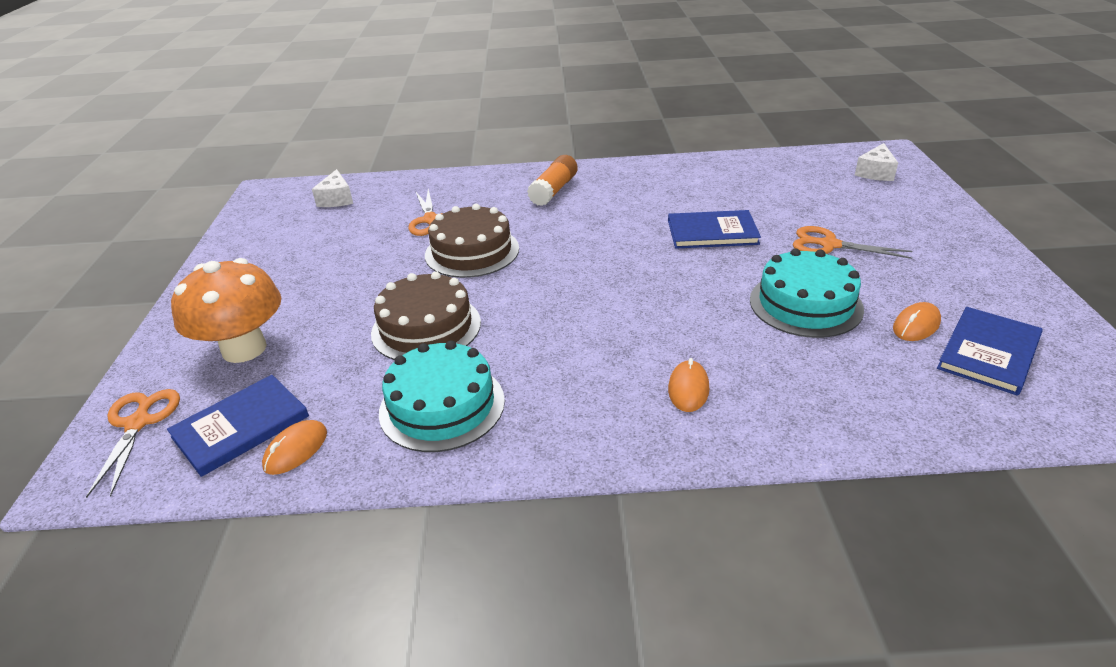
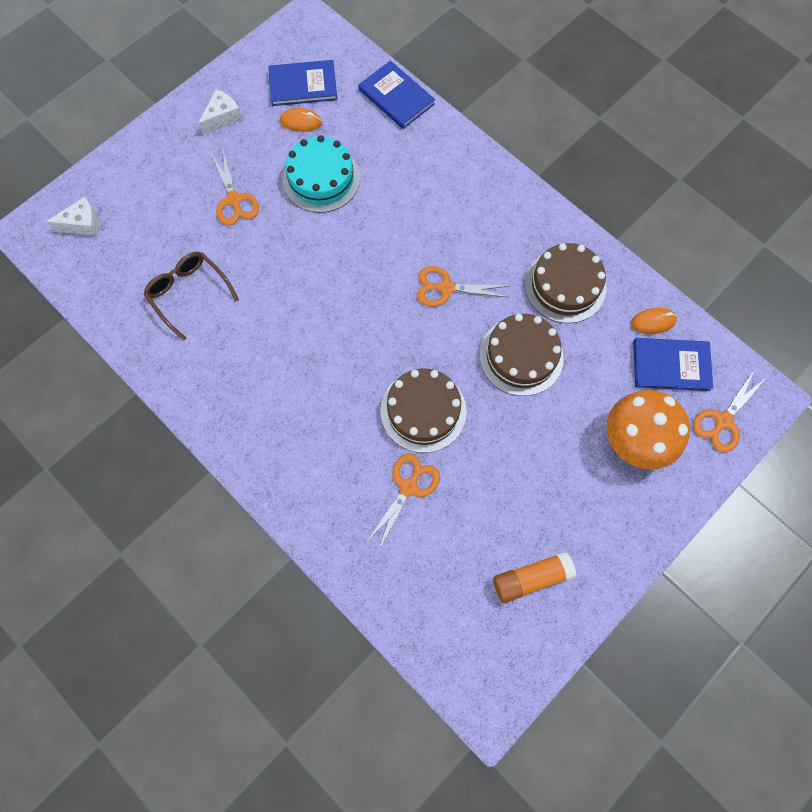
camera: 135 degrees left, 35 degrees up
(336, 199) = (443, 612): white cheese -> white cheese (222, 117)
(442, 406) = (565, 286): turquoise cake -> brown cake
(554, 190) = (285, 435): orange glue stick -> orange glue stick (531, 578)
(563, 320) = (445, 288): none -> orange scissors
(688, 389) = (448, 189): orange mouse -> none
(712, 232) = (269, 275): blue book -> blue book (396, 97)
(741, 193) = (188, 293): none -> brown glasses

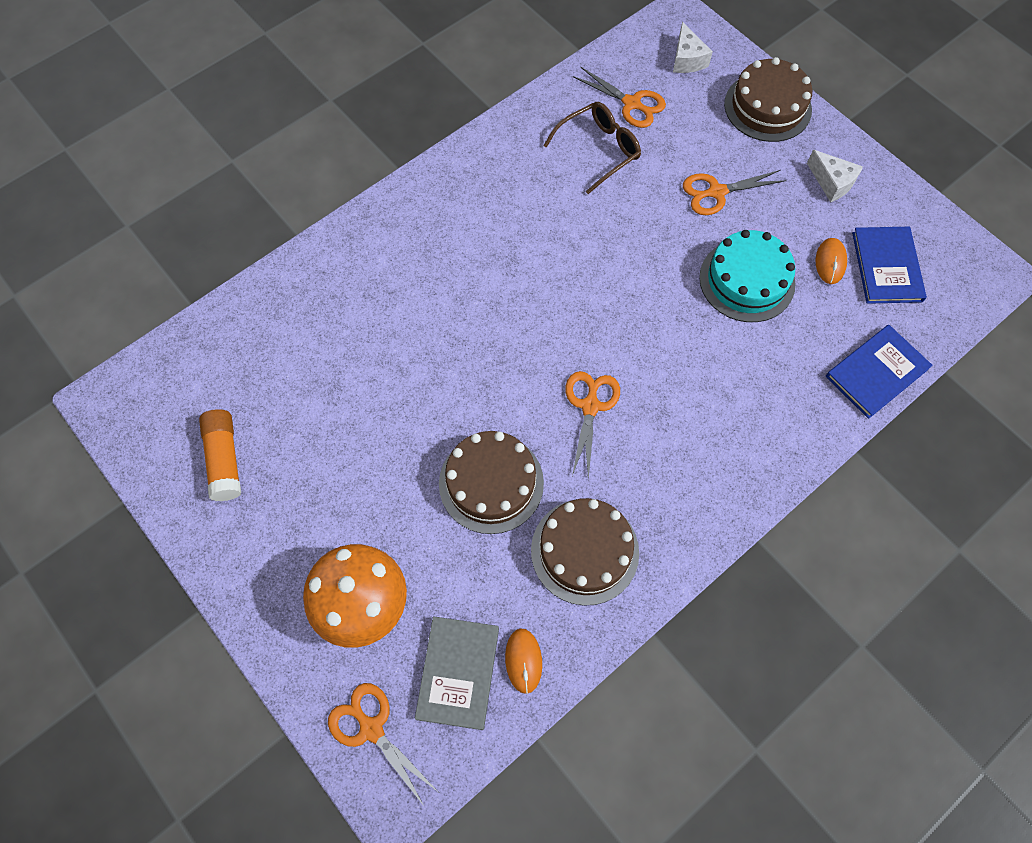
camera: 95 degrees right, 5 degrees down
(408, 487) = (349, 345): orange scissors -> orange scissors (632, 104)
(423, 411) = (435, 367): brown cake -> brown cake (767, 107)
(671, 365) = (458, 673): blue book -> grey book

